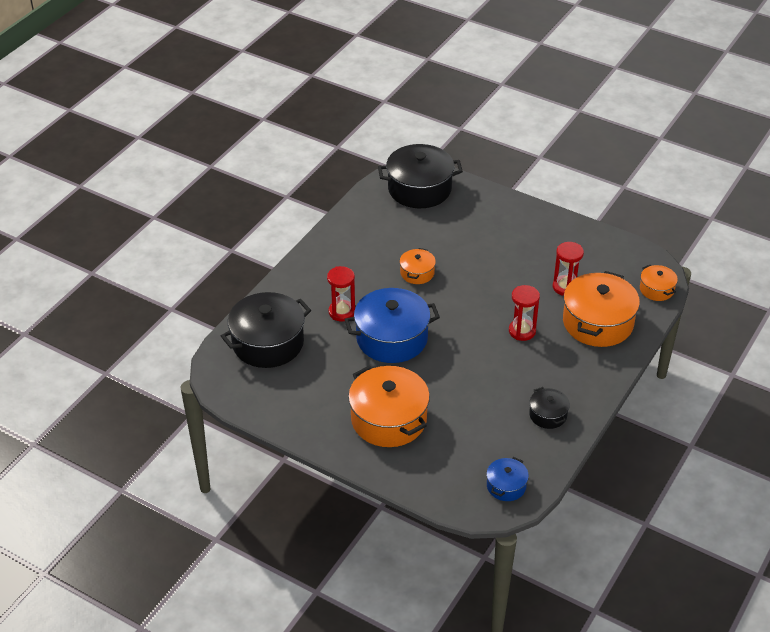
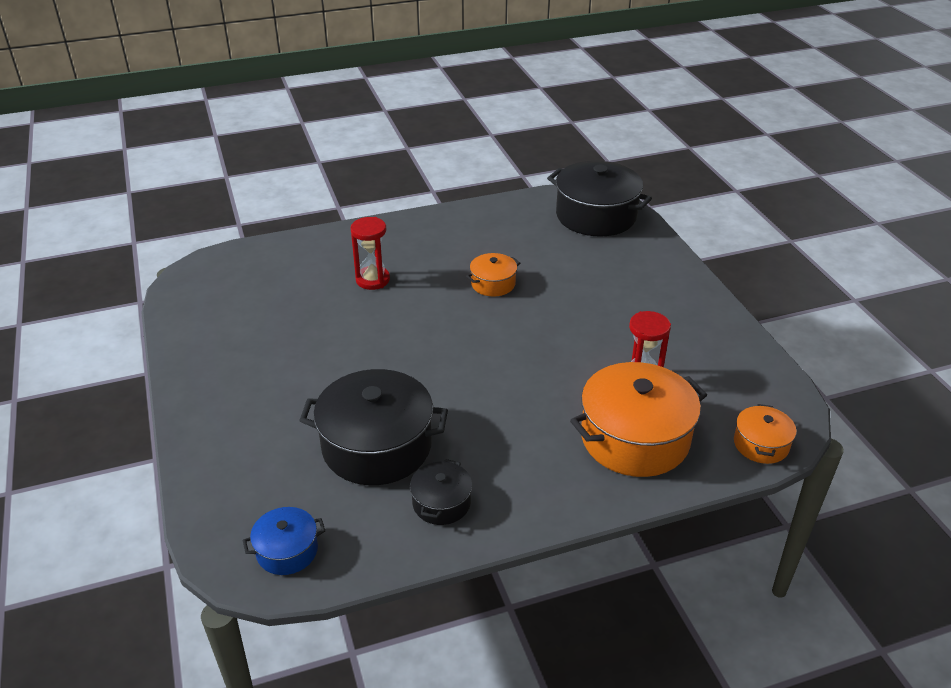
camera: 40 degrees right, 5 degrees down
(268, 343) = (272, 270): black pot -> black pot (377, 446)
(389, 419) = (273, 399): orange pot -> none
(392, 338) = (385, 327): blue pot -> none
(522, 331) = (530, 396): red hourglass -> none

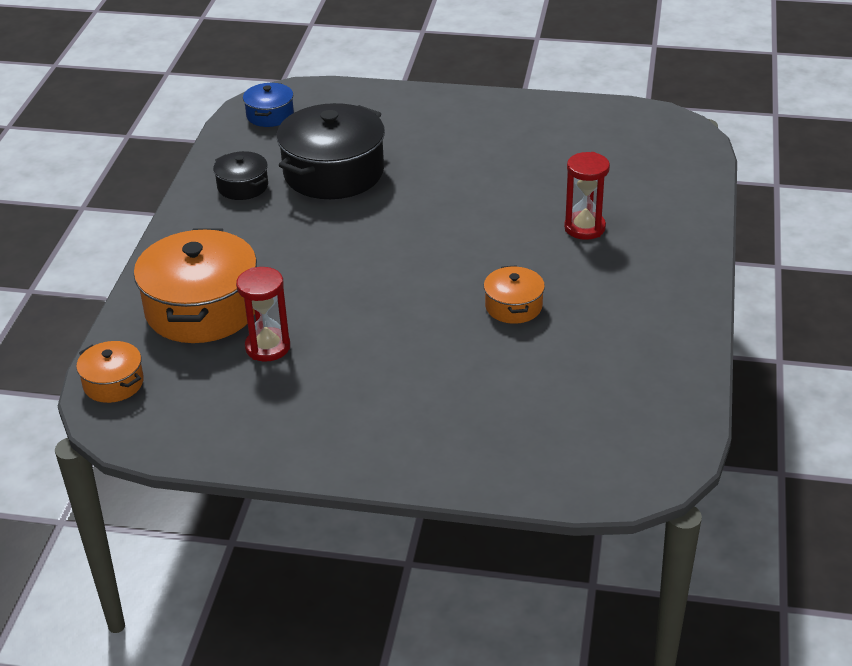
camera: 120 degrees right, 0 degrees up
(596, 216) = (606, 452): black pot -> none

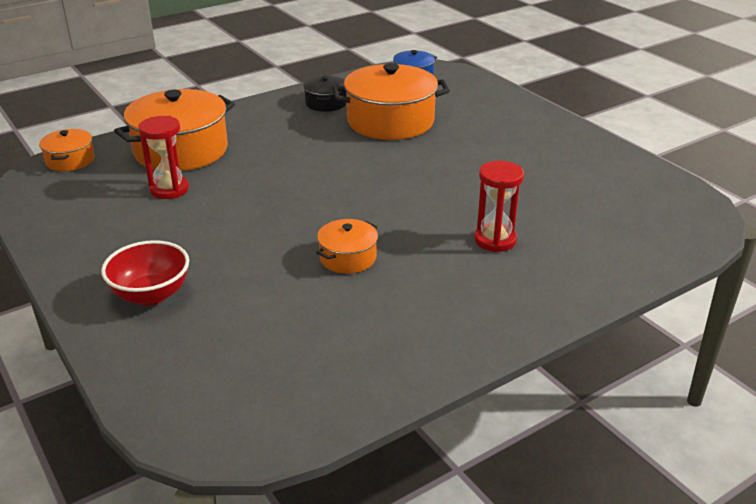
camera: 45 degrees right, 5 degrees down
(333, 173) = (390, 121): black pot -> orange pot
(430, 429) = (151, 295): none -> red bowl

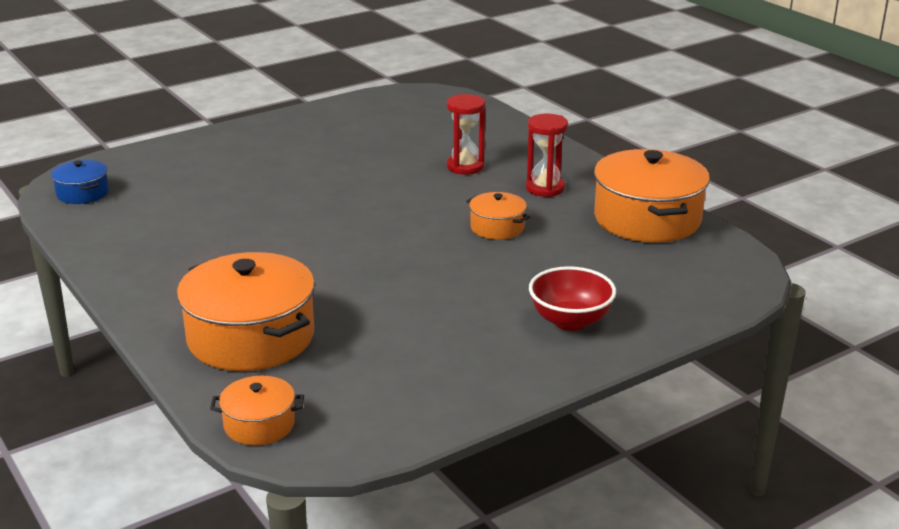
camera: 90 degrees left, 5 degrees down
(169, 189) = (356, 334): red hourglass -> red hourglass (545, 188)
(326, 103) = (141, 246): black pot -> none
(390, 121) = (210, 207): orange pot -> orange pot (647, 219)

